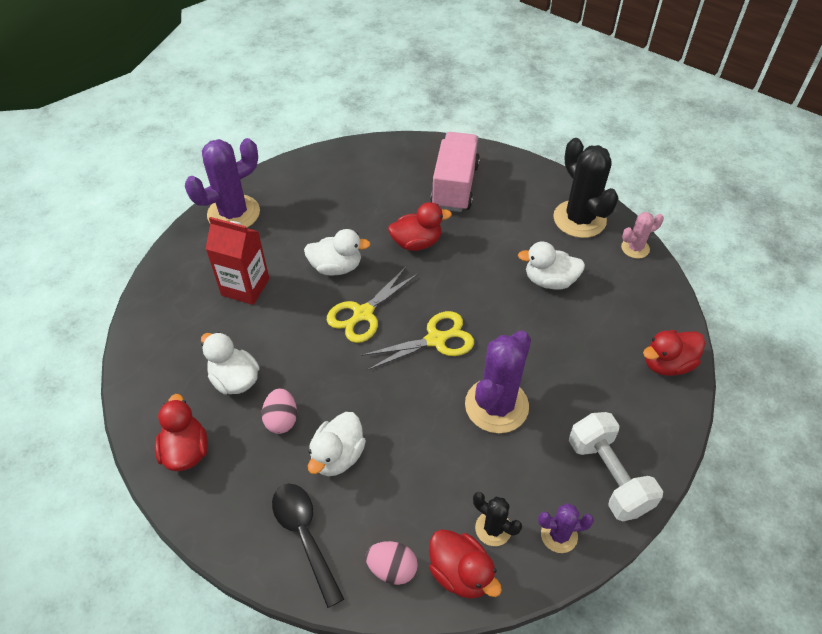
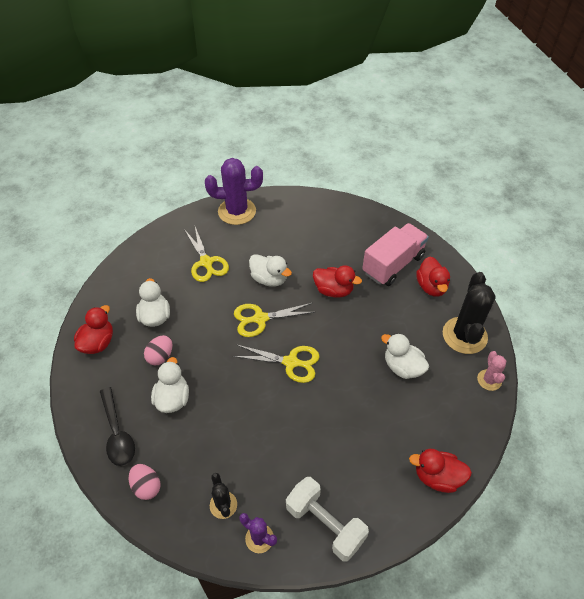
camera: 35 degrees right, 0 degrees up
(245, 287) = (206, 262): red carton -> yellow scissors
(305, 535) = (117, 433): black spoon -> black spoon turned 150 degrees clockwise
(337, 456) = (172, 398): white duck -> white duck turned 120 degrees clockwise
(461, 573) = (181, 518): red duck -> red duck (431, 287)
(496, 405) = (292, 429): purple cactus -> none
(608, 476) = (325, 524): white dumbbell -> white dumbbell turned 60 degrees counterclockwise
(635, 248) = (489, 380): pink cactus -> pink cactus turned 75 degrees clockwise

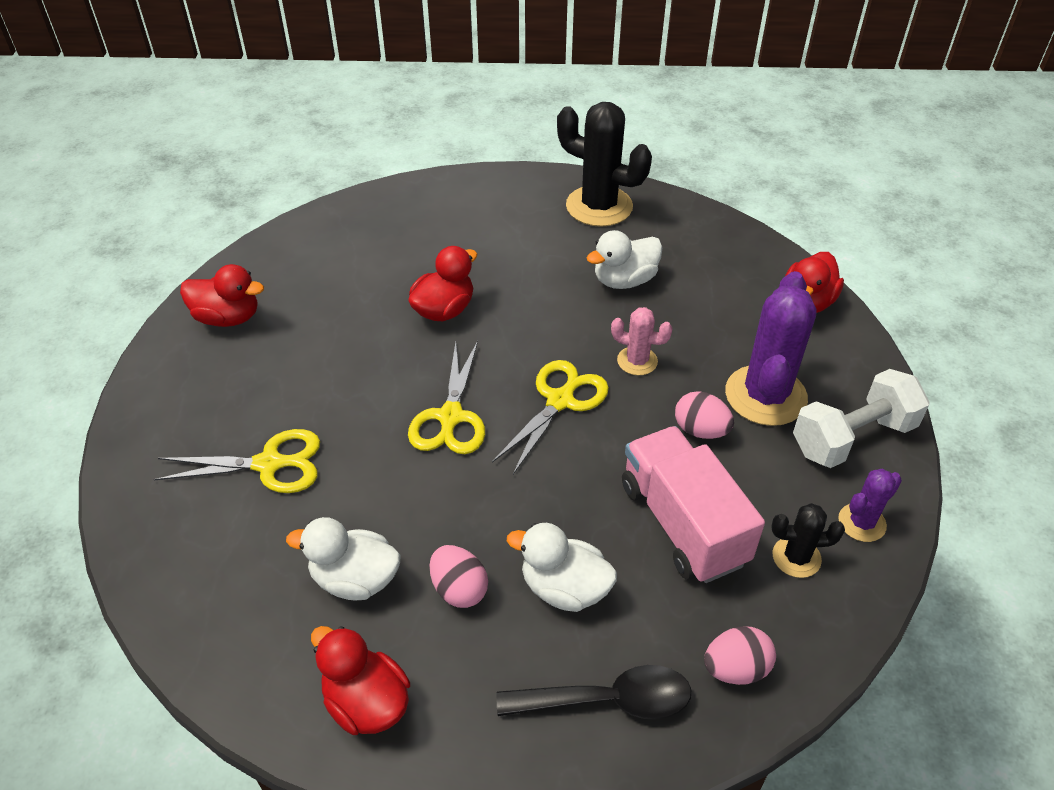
camera: 70 degrees left, 5 degrees down
(237, 211) = (172, 386): purple cactus -> purple cactus (765, 396)
(269, 279) = (370, 382): white duck -> none
(297, 436) = (700, 430): none -> pink egg
(393, 264) = (434, 231): pink truck -> pink truck (683, 523)
(431, 287) = (499, 208): red duck -> red duck (228, 318)
(489, 380) = (678, 209): pink cactus -> pink cactus (637, 361)

